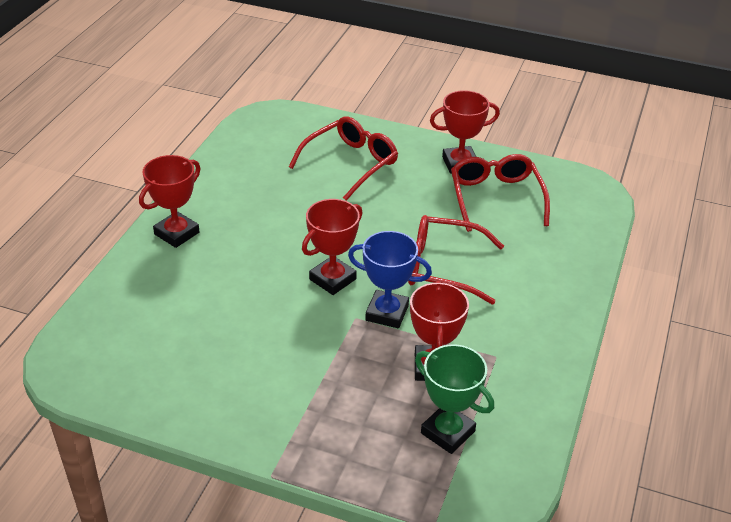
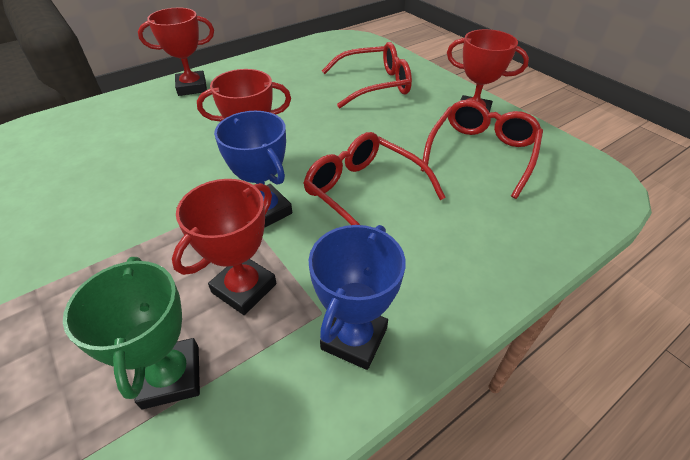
camera: 35 degrees right, 5 degrees up
(528, 360) = (354, 338): none -> blue trophy

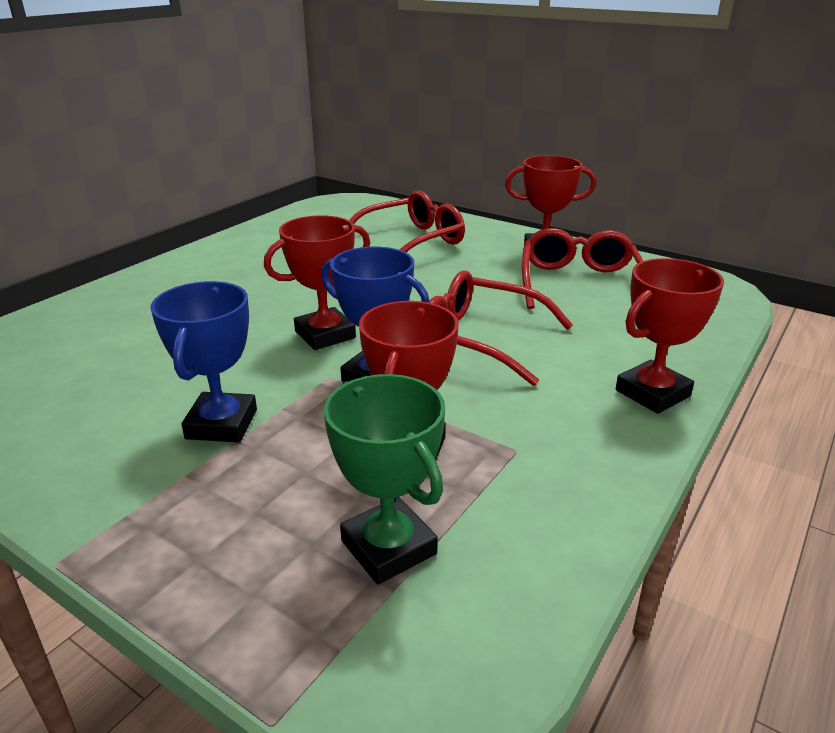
camera: 20 degrees left, 15 degrees down
(192, 87) = (172, 276): red trophy -> red trophy (652, 393)
(354, 338) = (569, 462): blue trophy -> blue trophy (221, 424)

